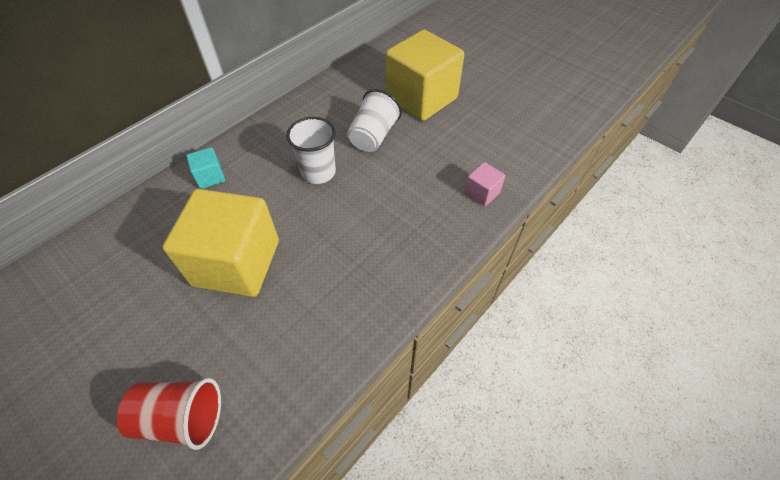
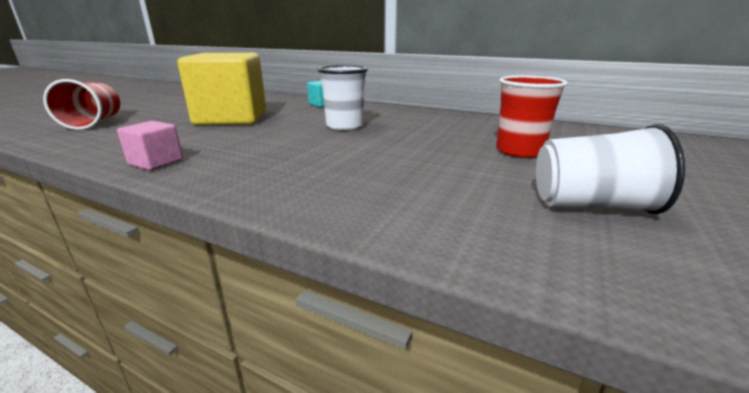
camera: 75 degrees right, 30 degrees down
(373, 136) = (416, 138): white cup -> white cup (591, 205)
(421, 98) = (519, 151): yellow cube -> red cup
(482, 193) = (351, 203): pink cube -> pink cube (156, 162)

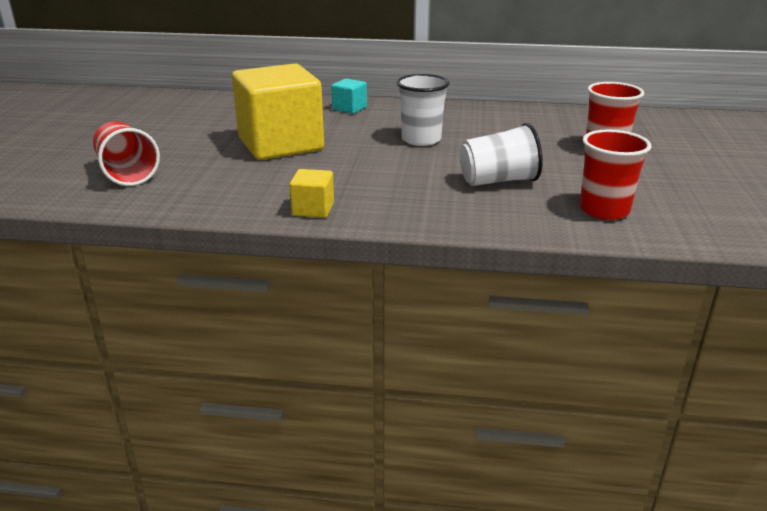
camera: 20 degrees left, 5 degrees up
(156, 162) = (313, 209): pink cube -> yellow cube
(453, 210) = (604, 210): none -> red cup
(591, 205) = (684, 191): white cup -> white cup (498, 181)

